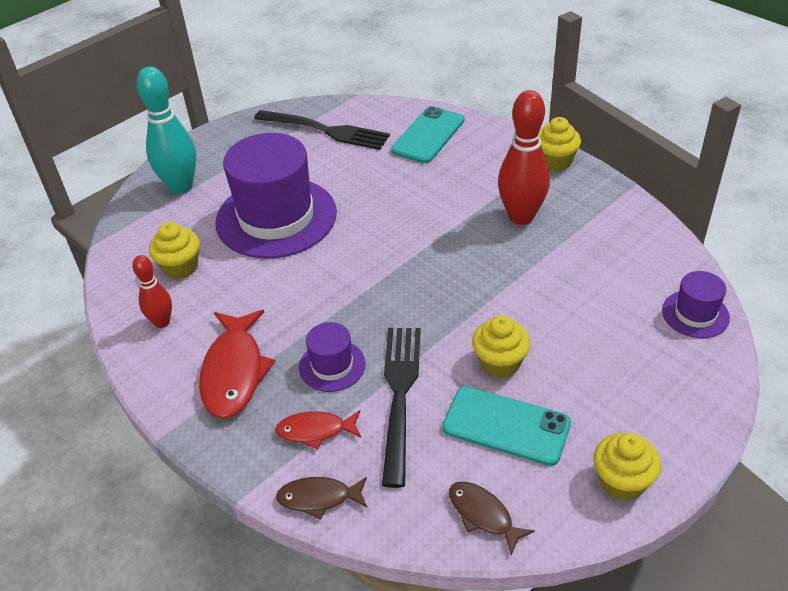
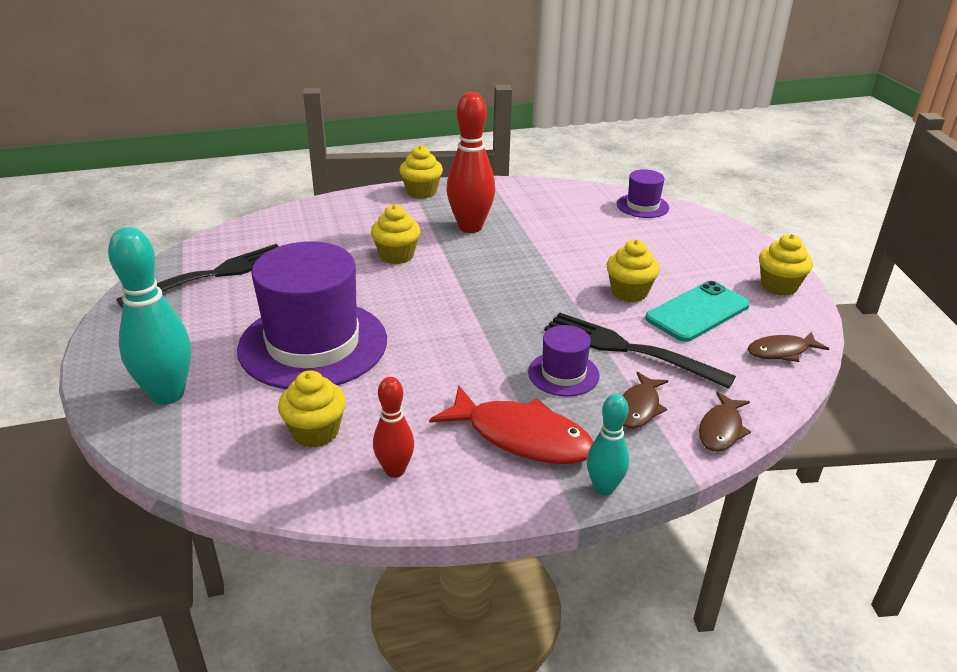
camera: 65 degrees left, 10 degrees down
(200, 442) = (604, 488): none -> turquoise bowling pin
(315, 431) = (639, 408): red fish -> brown fish
(428, 135) = (306, 229): turquoise phone -> none
(432, 198) = (396, 255): none -> yellow cupcake

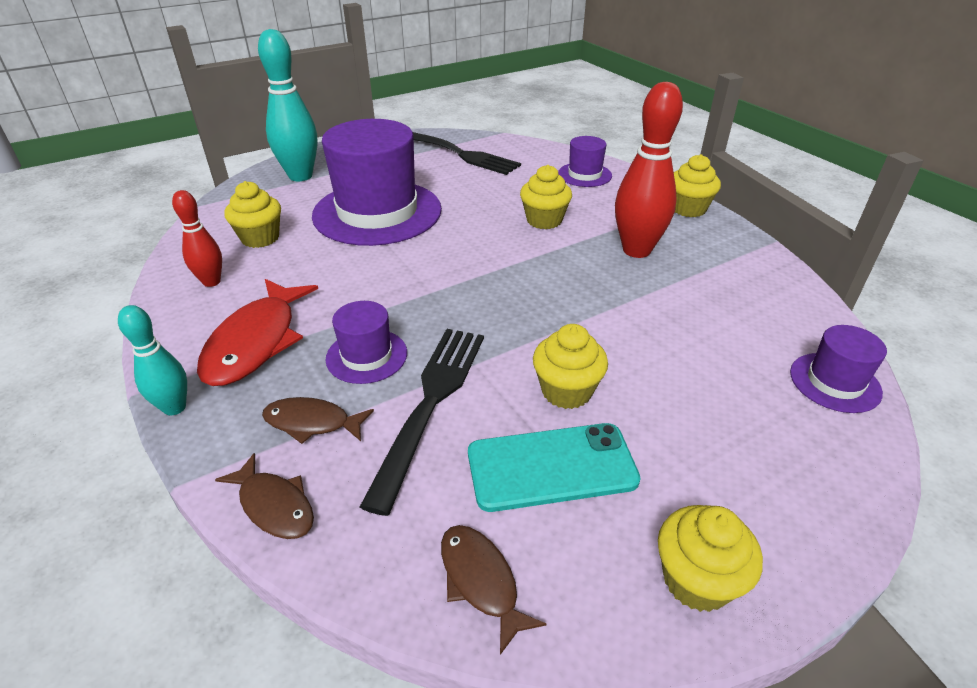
camera: 75 degrees right, 5 degrees up
(325, 219) = (584, 175): none -> purple hat
(697, 312) = (551, 467): turquoise phone -> turquoise phone turned 45 degrees counterclockwise
(721, 429) = (274, 505): brown fish -> brown fish turned 150 degrees counterclockwise

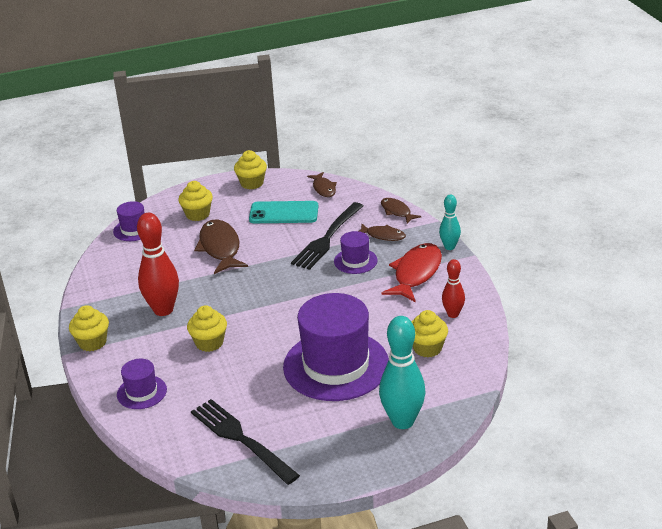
camera: 165 degrees left, 5 degrees down
(566, 391) = (261, 237): yellow cupcake -> yellow cupcake (197, 214)
(630, 358) = (220, 248): none -> brown fish

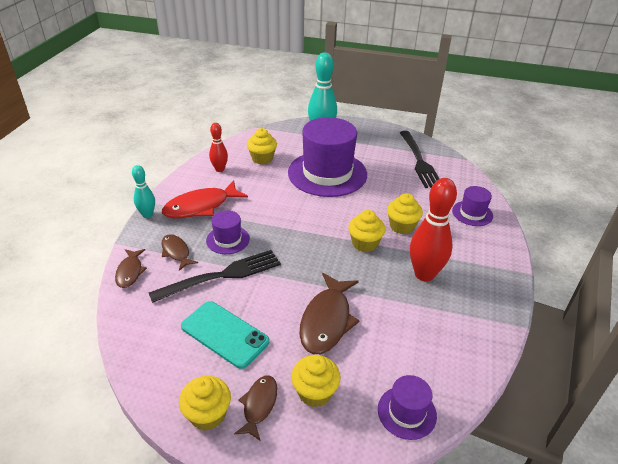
camera: 150 degrees left, 5 degrees up
(92, 342) = (501, 272): yellow cupcake -> yellow cupcake (364, 244)
(324, 188) = (147, 348): brown fish -> brown fish (259, 405)

